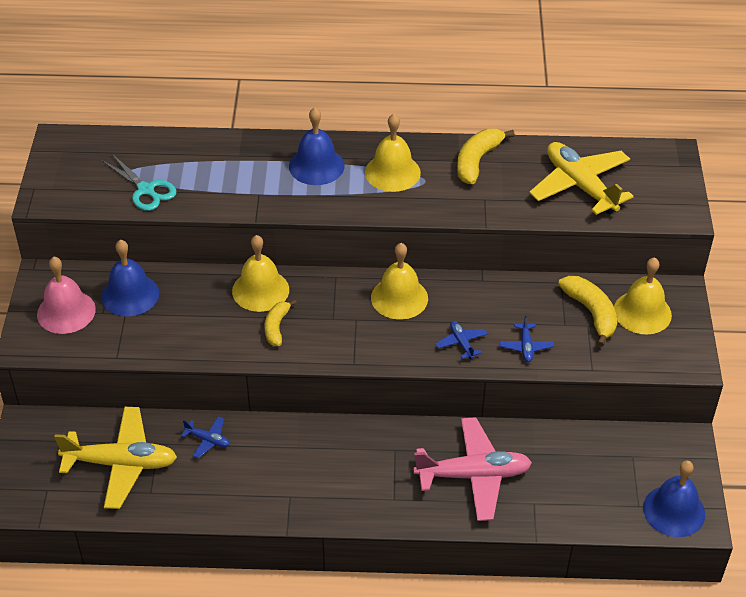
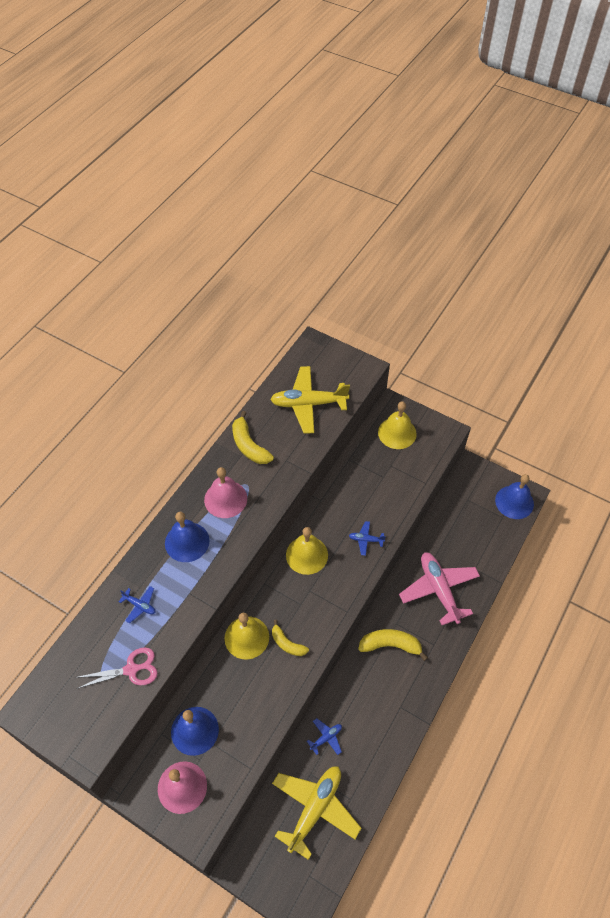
camera: 60 degrees left, 10 degrees up
(146, 190) = (131, 669): turquoise scissors -> pink scissors
(392, 172) = (225, 499): yellow bell -> pink bell
(473, 475) = (439, 590): pink plane -> pink plane turned 45 degrees counterclockwise
(526, 346) = (389, 507): blue plane -> blue plane (140, 605)
(591, 313) = (382, 458): yellow banana -> yellow banana (390, 645)

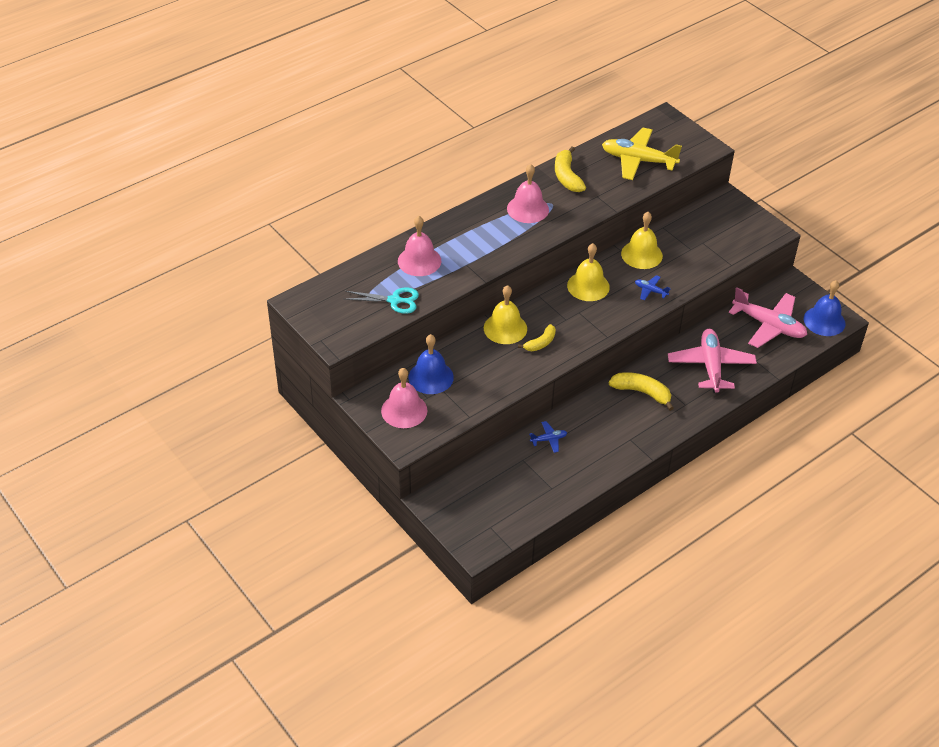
camera: 20 degrees right, 10 degrees down
(131, 669) = (394, 300): pink scissors -> turquoise scissors
(140, 605) = (419, 261): blue plane -> pink bell
(187, 542) = (479, 229): blue bell -> none
(287, 643) = (540, 343): yellow banana -> yellow banana turned 105 degrees counterclockwise
(315, 809) = (515, 484): yellow plane -> none
(397, 433) = (721, 219): yellow bell -> yellow bell (641, 254)
(470, 524) = (768, 325): none -> pink plane

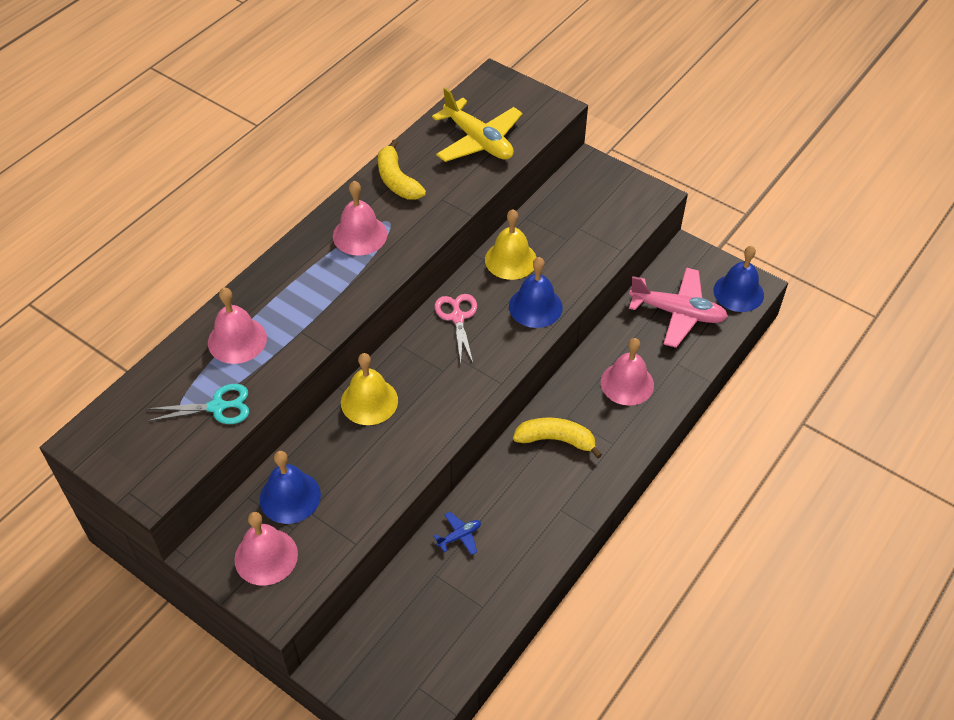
camera: 15 degrees left, 5 degrees up
(540, 343) = (420, 412): yellow banana -> none
(588, 286) = (457, 317): yellow bell -> pink scissors
(638, 160) = (478, 141): yellow plane -> yellow plane turned 135 degrees counterclockwise
(650, 291) = (535, 307): blue plane -> blue bell
(710, 366) = (627, 383): pink plane -> pink bell

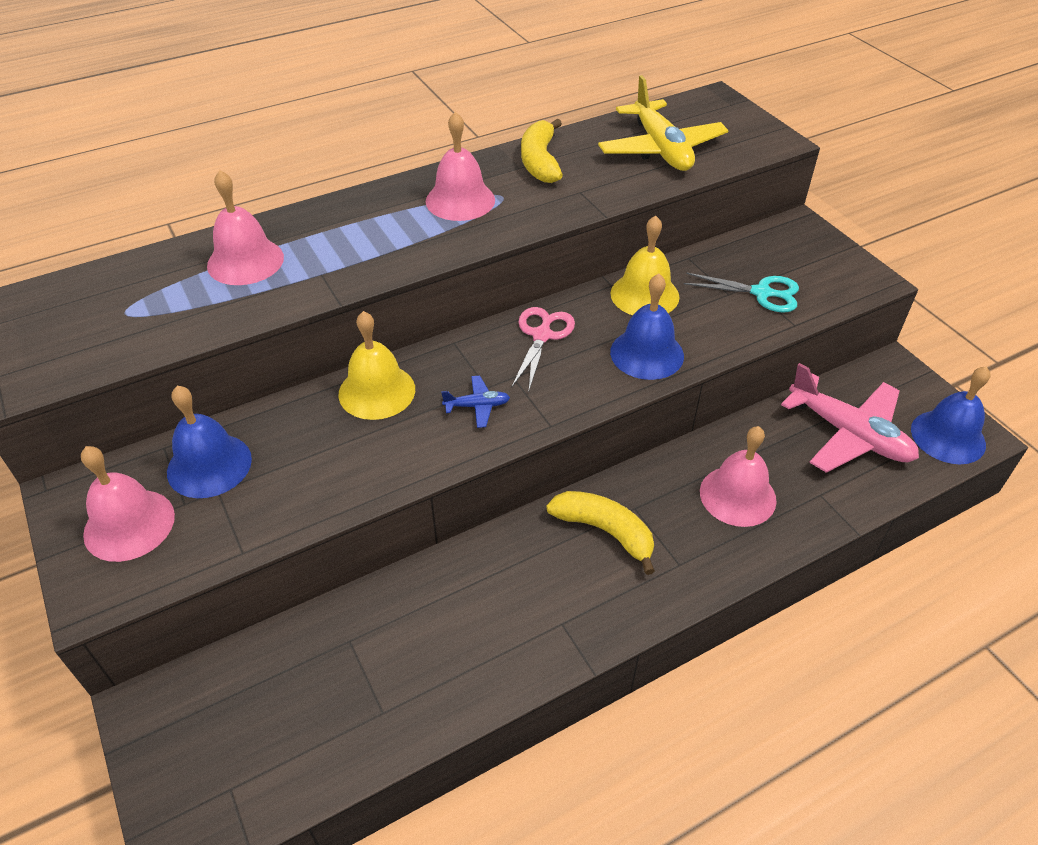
camera: 25 degrees right, 5 degrees down
(217, 407) = (167, 321): turquoise scissors -> turquoise scissors (761, 293)
(459, 536) = (411, 604): blue plane -> blue plane (477, 406)

